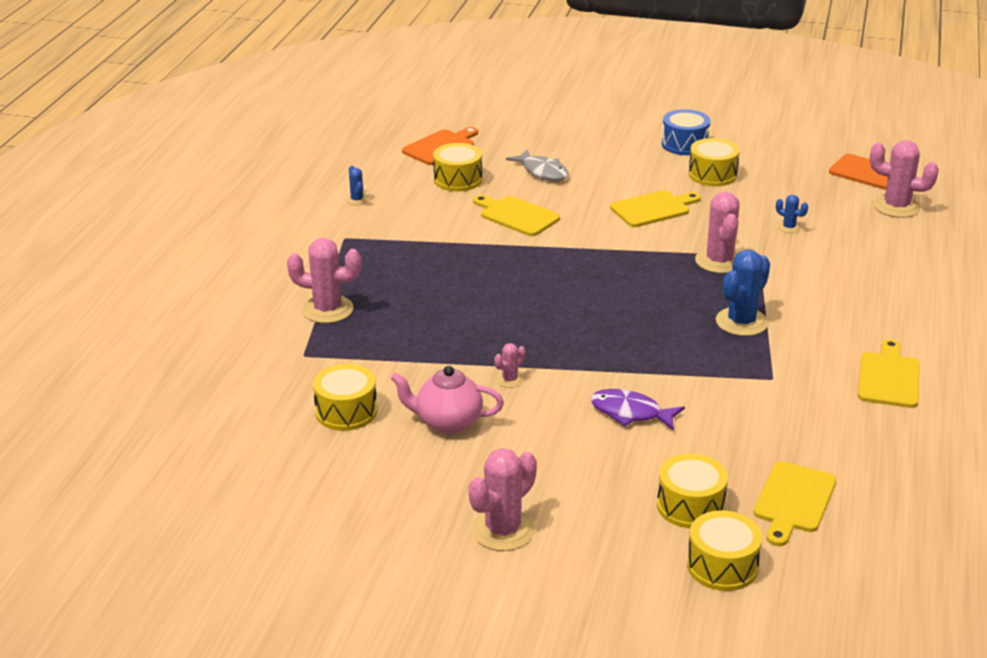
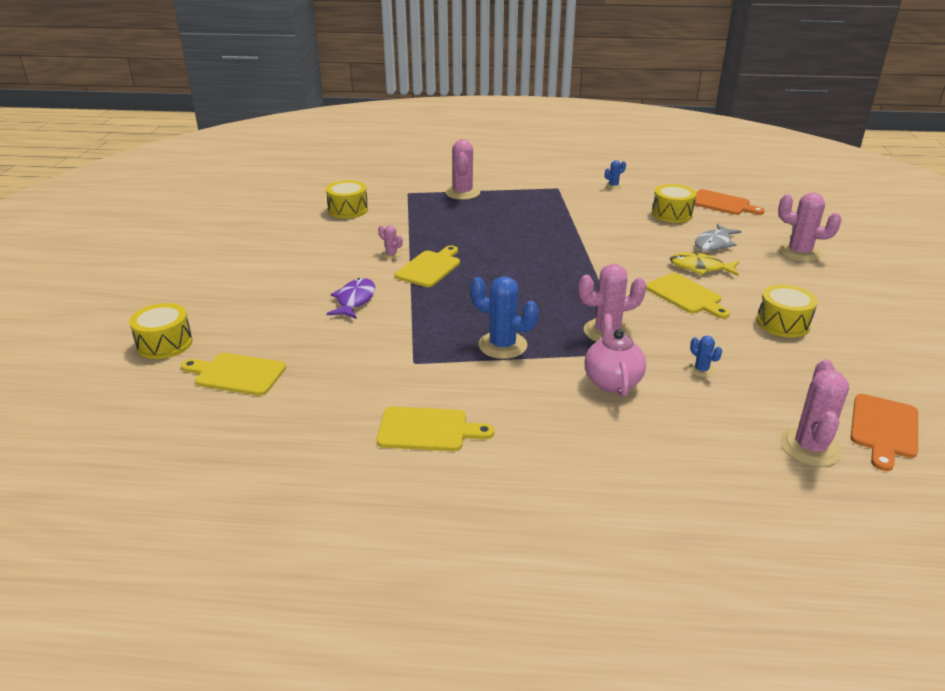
camera: 80 degrees right, 0 degrees up
(448, 422) = (338, 239): pink teapot -> pink teapot (612, 381)
(503, 530) = (221, 265): pink cactus -> pink cactus (799, 252)
(516, 215) = (629, 239): yellow cutting board -> yellow cutting board (430, 268)
(596, 190) = (700, 268): none -> yellow fish
(684, 144) = (836, 306): blue drum -> none
(690, 506) = (236, 329): yellow drum -> none
(789, 227) = (701, 370): blue cactus -> blue cactus turned 60 degrees counterclockwise

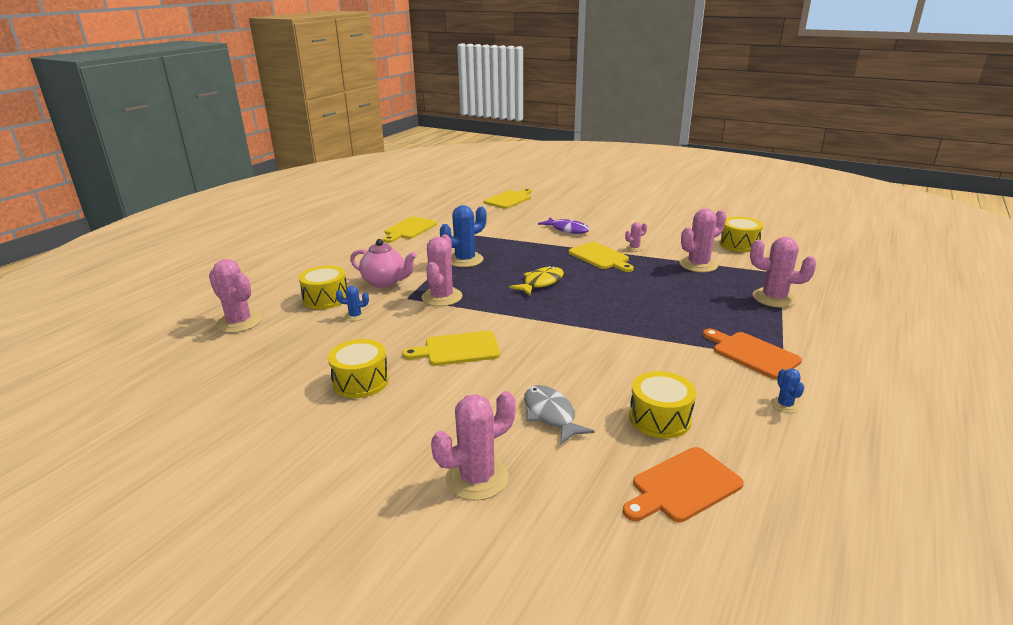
camera: 115 degrees right, 5 degrees down
(164, 344) = (556, 188): yellow drum -> yellow drum (325, 298)
(414, 222) = (698, 265): none -> pink cactus
(700, 268) = (501, 379): yellow fish -> yellow fish (541, 283)
(883, 429) = (204, 359): orange cutting board -> orange cutting board (752, 354)

